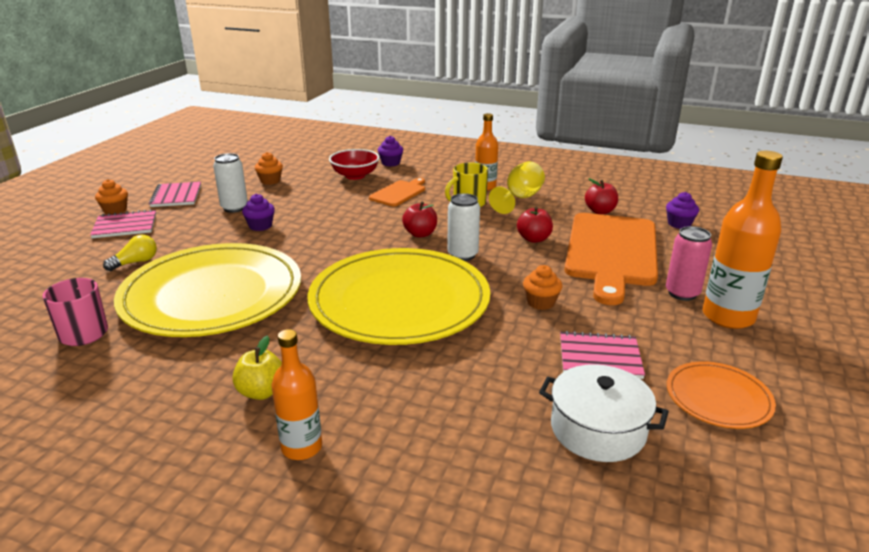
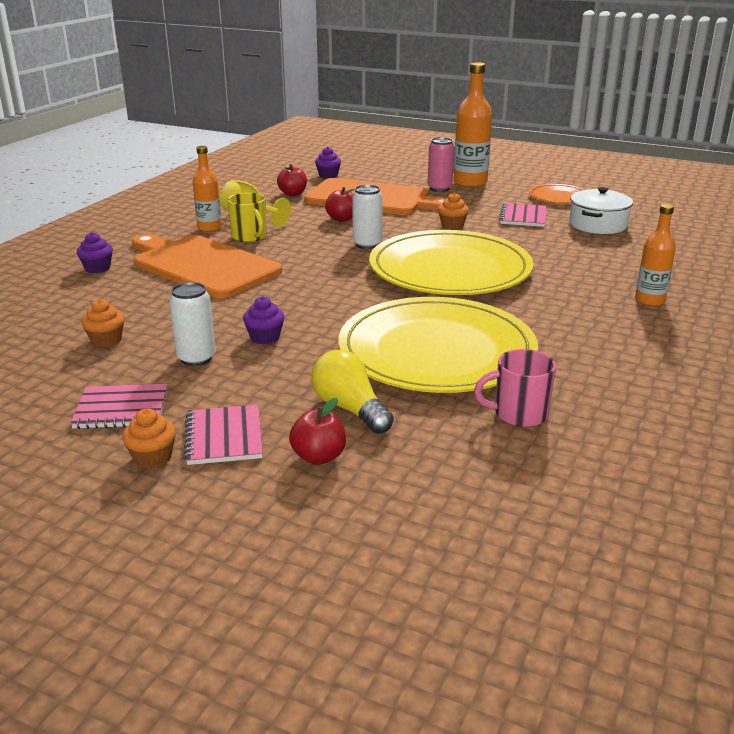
camera: 85 degrees left, 0 degrees up
(136, 262) = (350, 409): yellow light bulb -> yellow light bulb, size x1.53
(262, 392) = (593, 317): yellow apple -> none
(355, 175) = (128, 288): red bowl -> none
(399, 193) = (202, 265): orange cutting board -> orange cutting board, size x2.09
(420, 234) = (317, 259): red apple -> red apple (319, 457)

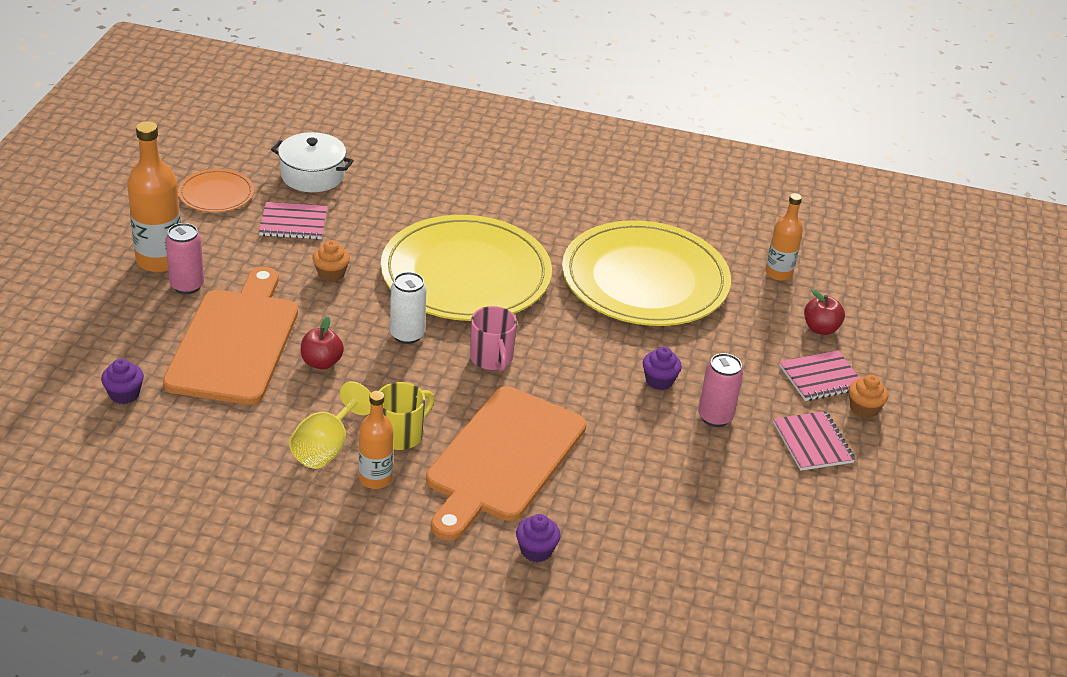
camera: 105 degrees left, 10 degrees up
(106, 340) = (706, 487): orange cupcake -> none
(196, 358) = (715, 417): white can -> pink can
(293, 194) = (219, 420): red apple -> none
(350, 409) = (754, 319): yellow light bulb -> none
(519, 414) = (723, 241): pink mug -> pink mug (491, 359)
(649, 301) = (506, 166): orange bottle -> orange bottle (778, 273)

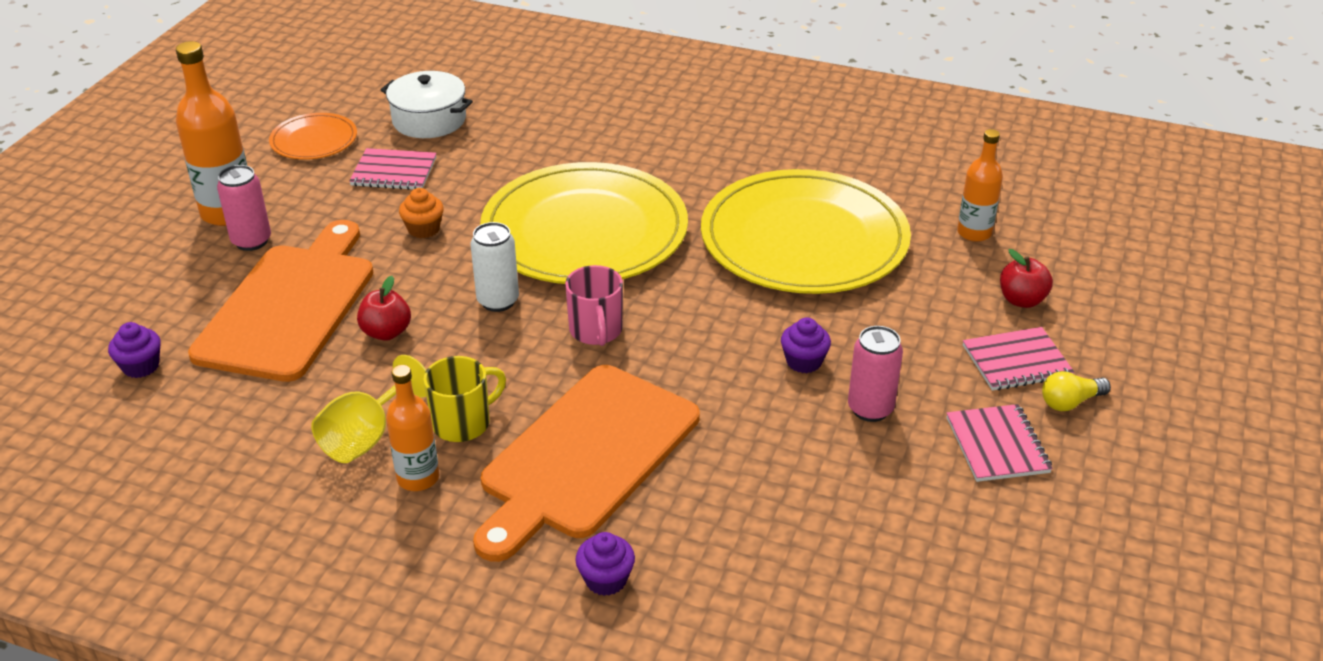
camera: 10 degrees right, 0 degrees up
(863, 409) = (1070, 402): orange cupcake -> yellow light bulb

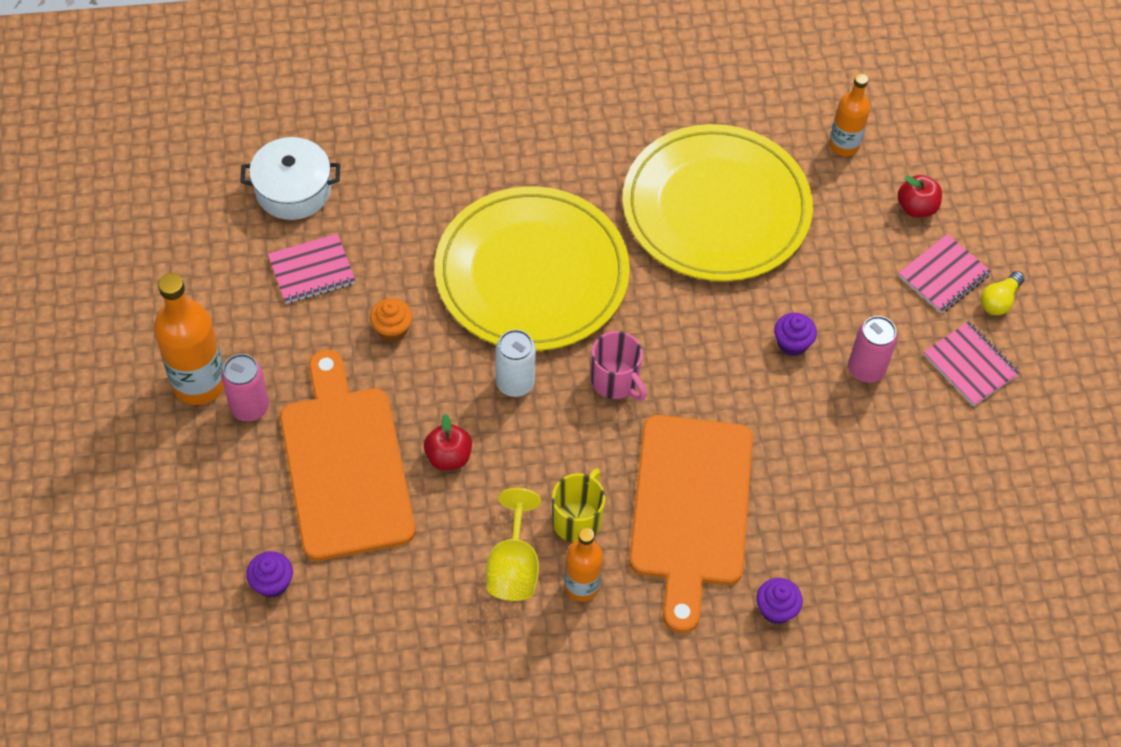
camera: 30 degrees left, 20 degrees up
(314, 140) = (204, 260): orange plate -> none

